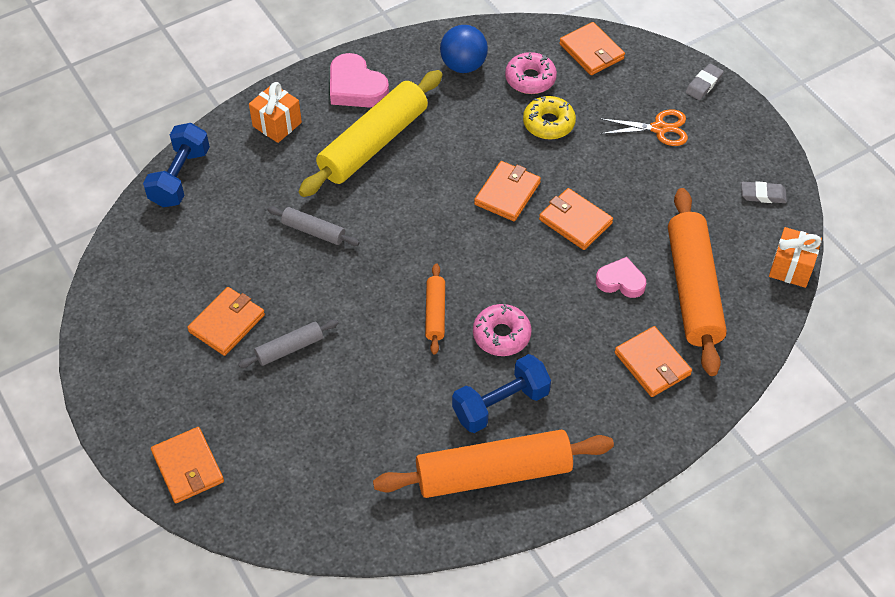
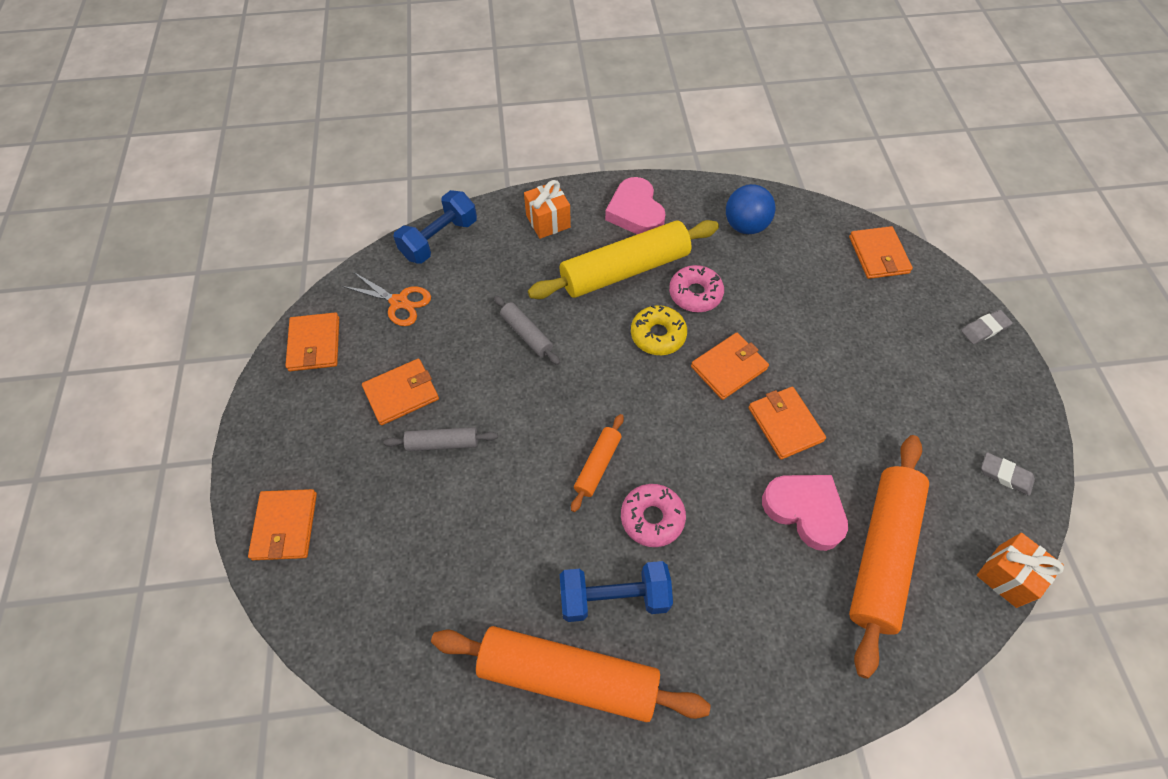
camera: 25 degrees right, 5 degrees up
(530, 79) = (804, 261): pink donut -> pink donut (695, 294)
(548, 123) = (803, 311): yellow donut -> yellow donut (658, 335)
(621, 281) = (805, 510): pink heart -> pink heart, size x1.53
(652, 364) = (799, 624): orange wallet -> orange wallet (314, 344)
(659, 128) = (916, 358): orange scissors -> orange scissors (399, 302)

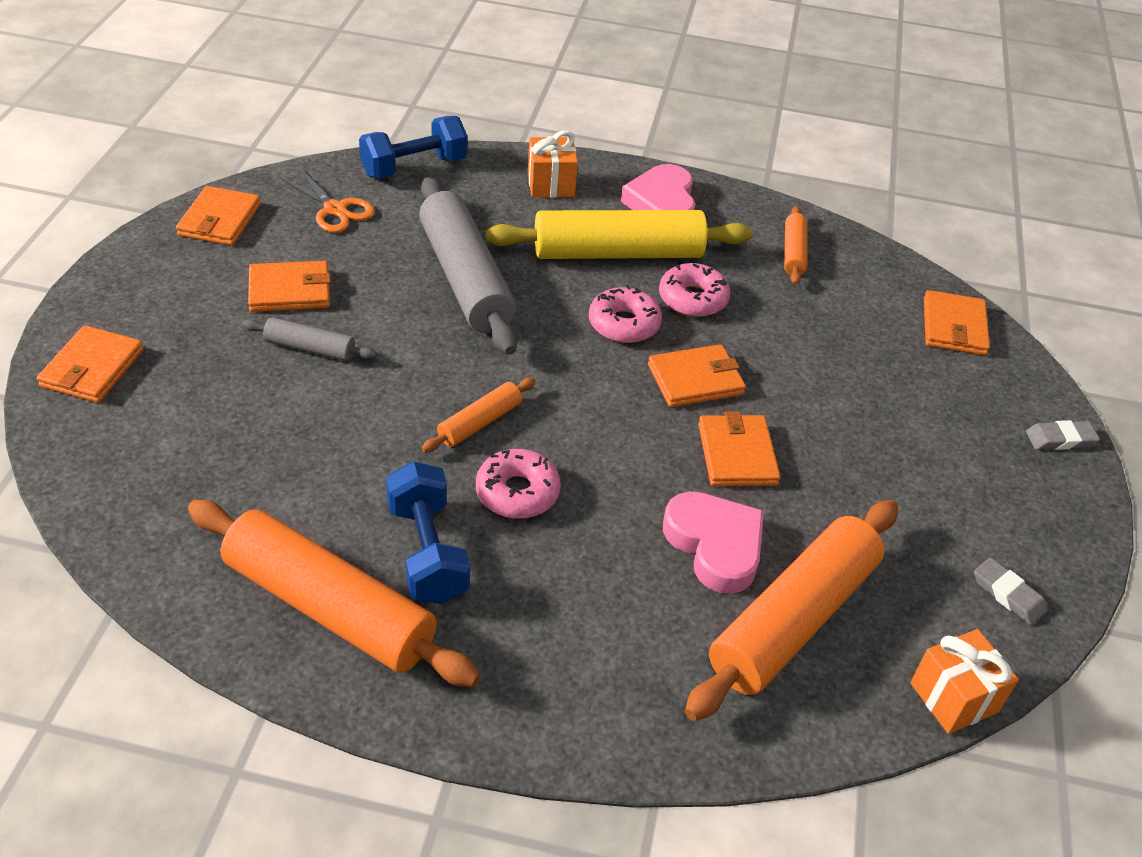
camera: 15 degrees right, 15 degrees down
(526, 334) = (465, 279): grey rolling pin -> grey rolling pin, size x2.11
(614, 597) = (427, 552): blue dumbbell -> blue dumbbell turned 60 degrees clockwise
(658, 335) = (624, 324): yellow donut -> pink donut
(745, 226) = (793, 253): blue ball -> orange rolling pin

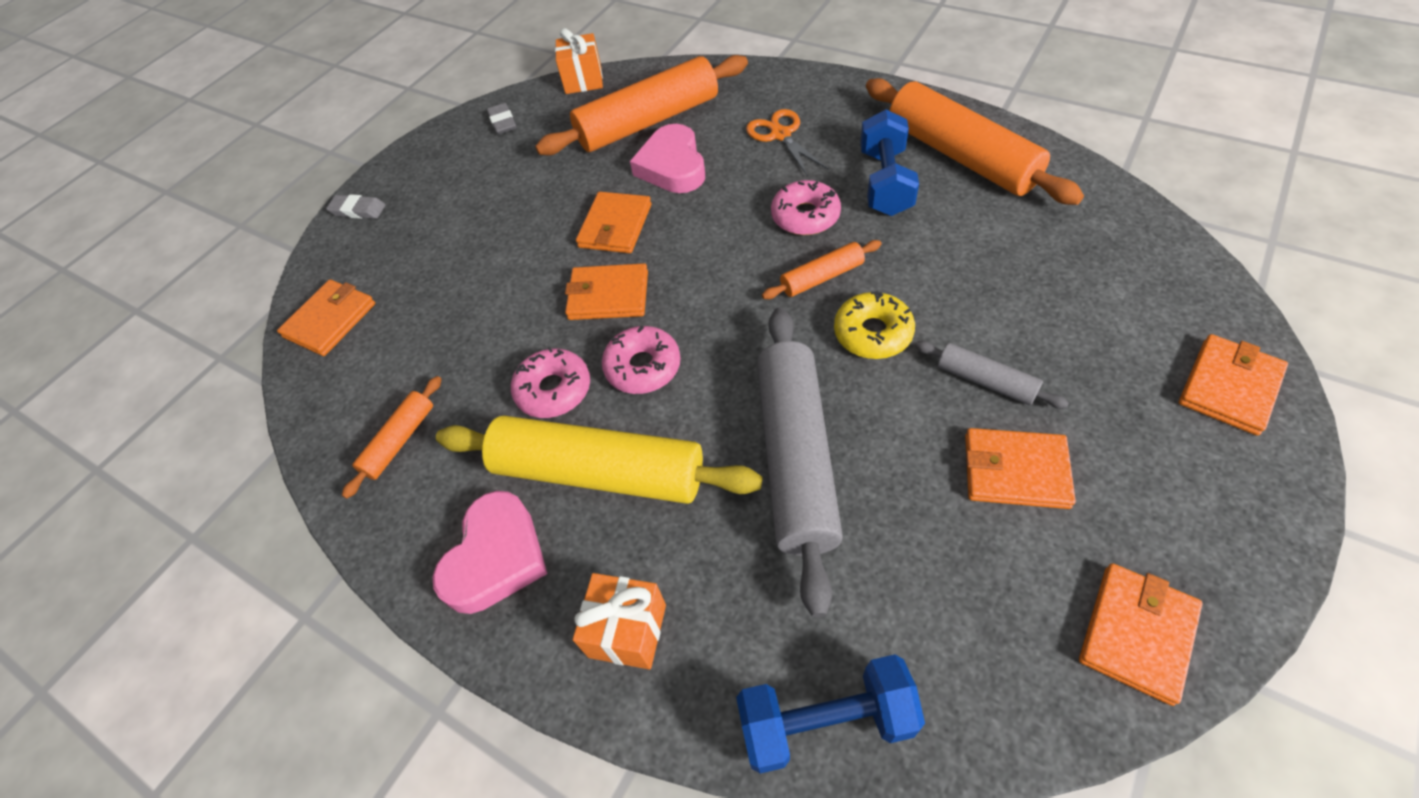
camera: 150 degrees left, 10 degrees up
(335, 210) = (959, 627): orange scissors -> orange scissors (780, 135)
(417, 375) = (873, 333): none -> yellow donut

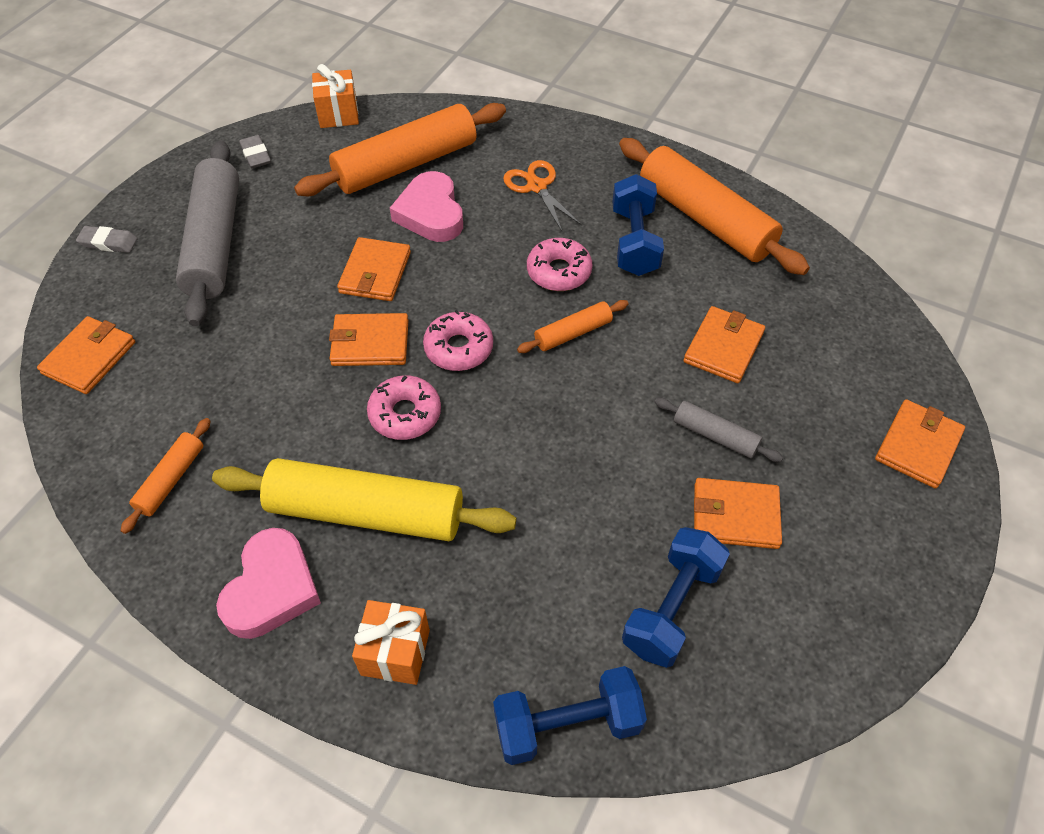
camera: 10 degrees left, 0 degrees up
(553, 390) = (320, 434): pink donut -> pink donut (458, 348)
(796, 458) = (546, 501): grey rolling pin -> grey rolling pin (215, 242)
(873, 333) = (618, 388): yellow donut -> none
(946, 579) = (671, 607): none -> blue dumbbell
(1137, 633) = (823, 651): orange wallet -> orange wallet (723, 347)

